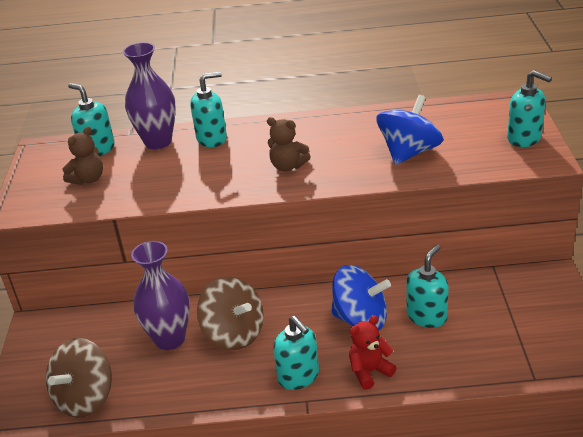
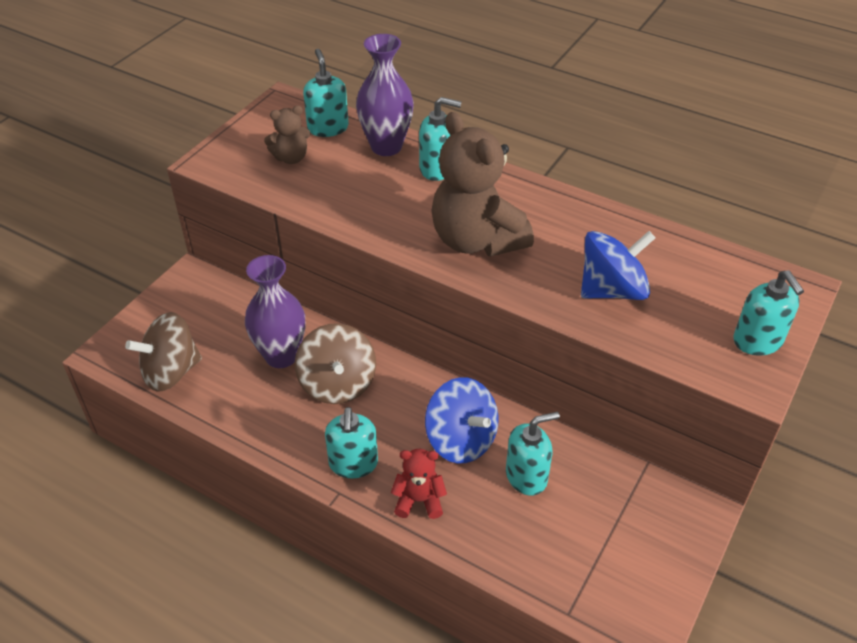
camera: 30 degrees right, 10 degrees up
(288, 166) = (476, 240): brown teddy bear -> brown teddy bear, size x2.04

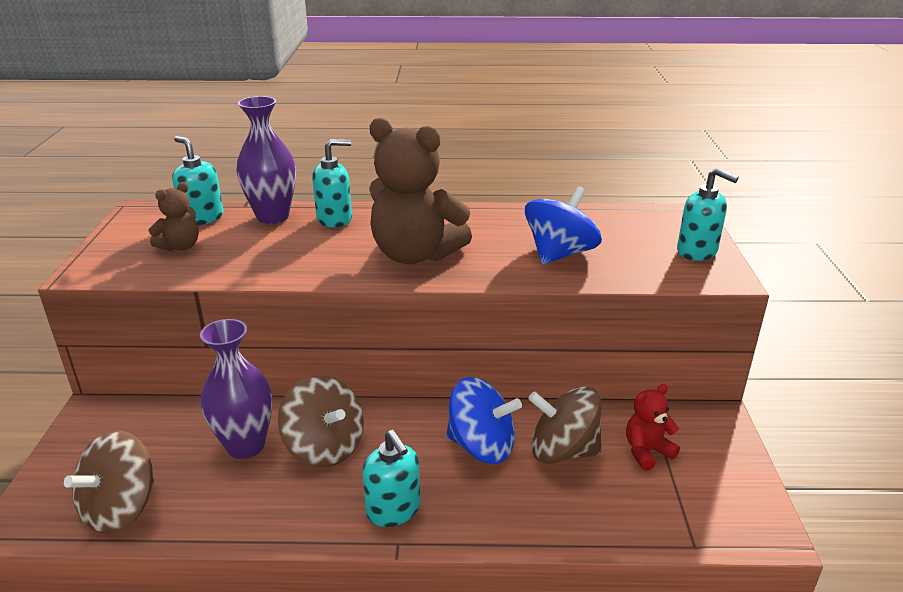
camera: 30 degrees left, 15 degrees down
(419, 500) = (484, 513): red teddy bear -> red teddy bear (647, 451)
(526, 476) = (563, 451): turquoise soap dispenser -> brown spinning top

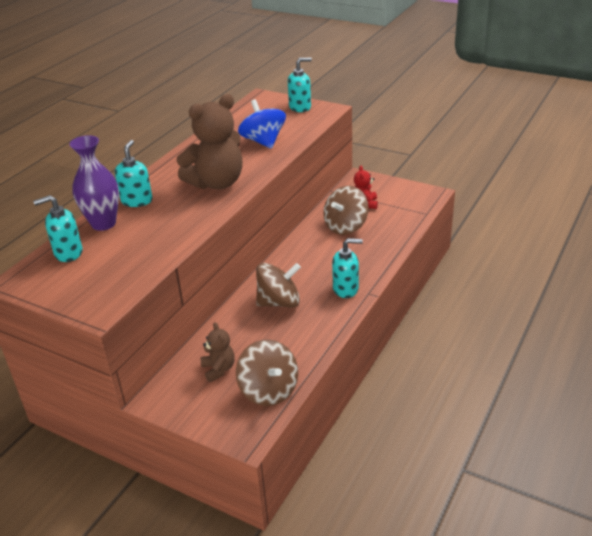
camera: 60 degrees left, 5 degrees up
(180, 246) = (105, 267): brown teddy bear -> brown teddy bear (218, 369)
(245, 446) = (252, 332): purple vase -> none
(481, 446) = (322, 249): blue spinning top -> none

